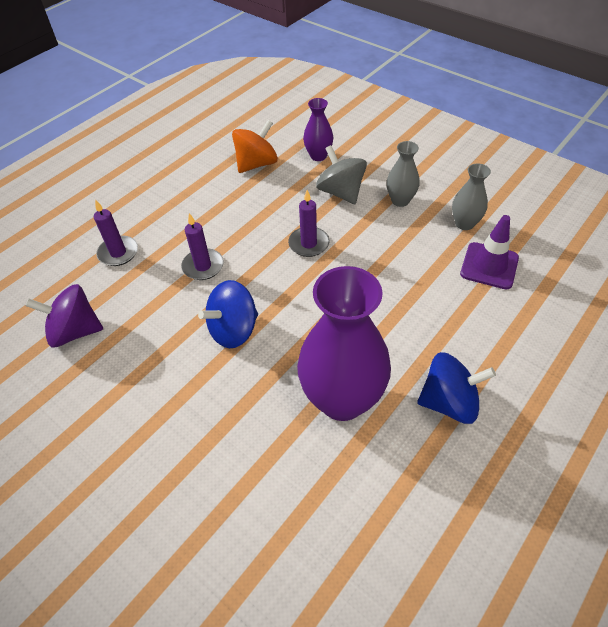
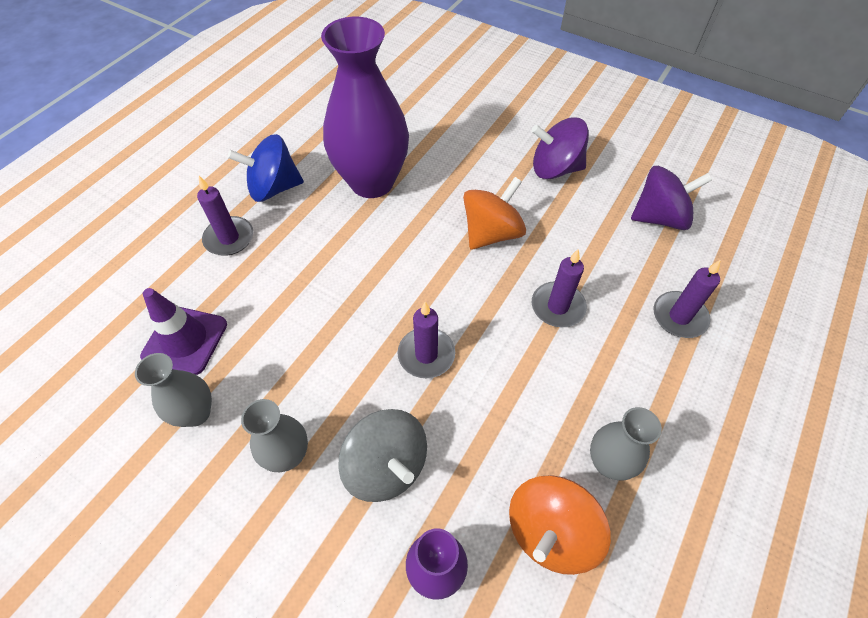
camera: 170 degrees right, 5 degrees up
(142, 397) = (555, 169): none -> purple spinning top
(212, 186) = (608, 462): none -> grey vase
(234, 330) = (491, 233): blue spinning top -> orange spinning top
(481, 347) = (229, 238): none -> purple candle

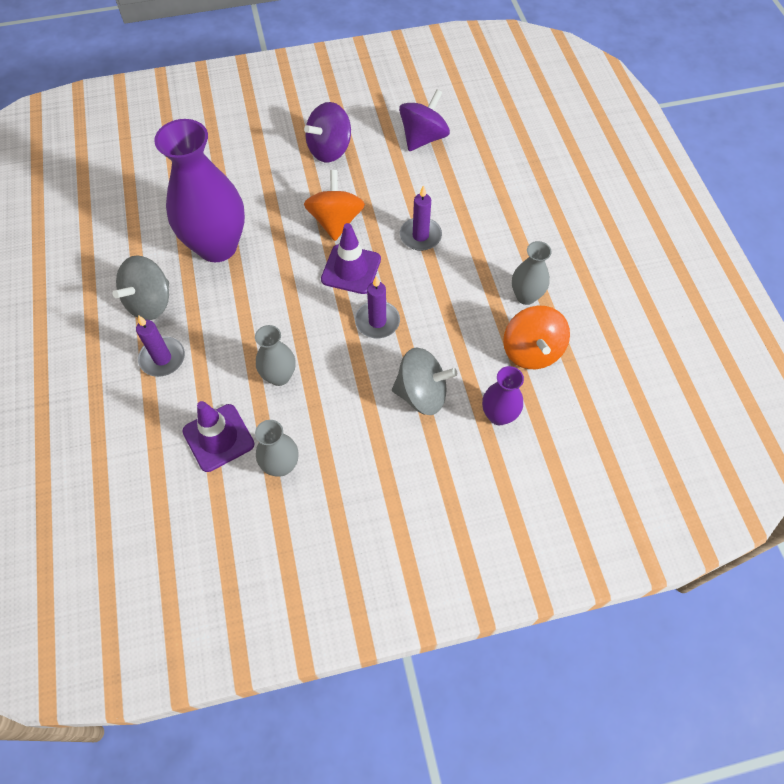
camera: 45 degrees left, 5 degrees up
(274, 188) = (150, 302): blue spinning top -> grey spinning top
(288, 455) = (363, 436): grey vase -> grey vase (279, 376)
(457, 286) = (351, 269): none -> purple traffic cone
(679, 317) = (488, 191): purple candle -> none

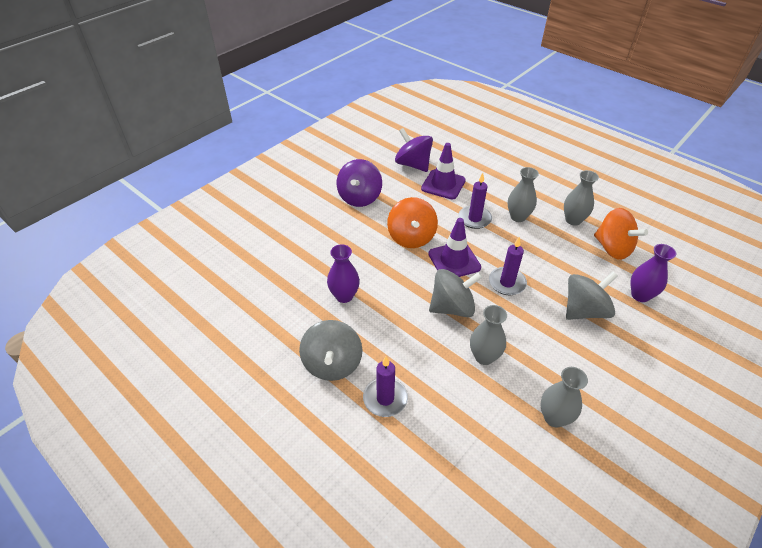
camera: 35 degrees left, 15 degrees down
(217, 246) = (344, 296): purple vase -> purple vase, size x0.49
(218, 438) = (490, 429): purple traffic cone -> purple traffic cone (443, 184)
(300, 314) = (452, 307): none -> grey spinning top
(336, 221) = (411, 237): orange spinning top -> orange spinning top turned 150 degrees counterclockwise
(423, 138) = (413, 164): purple spinning top -> purple spinning top turned 45 degrees counterclockwise
(469, 259) = (518, 217): none -> grey vase

